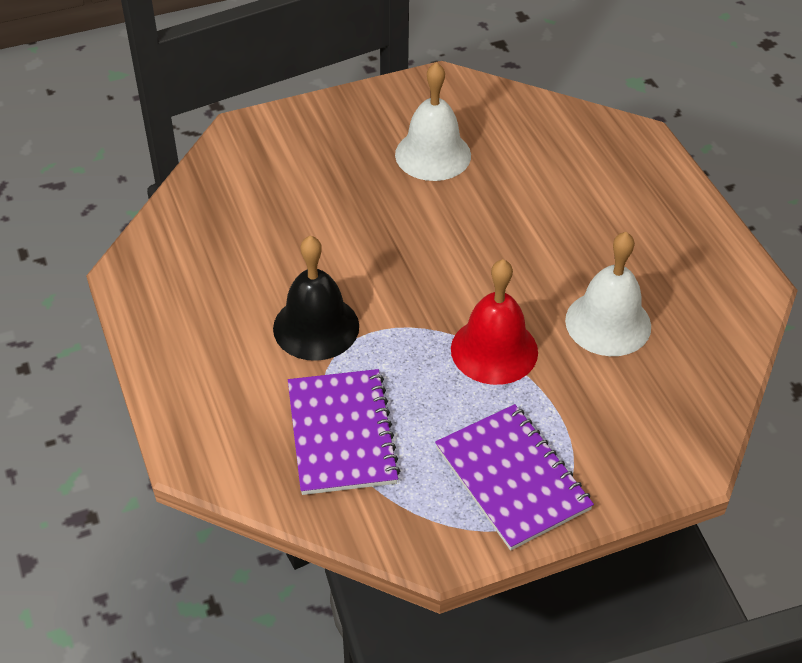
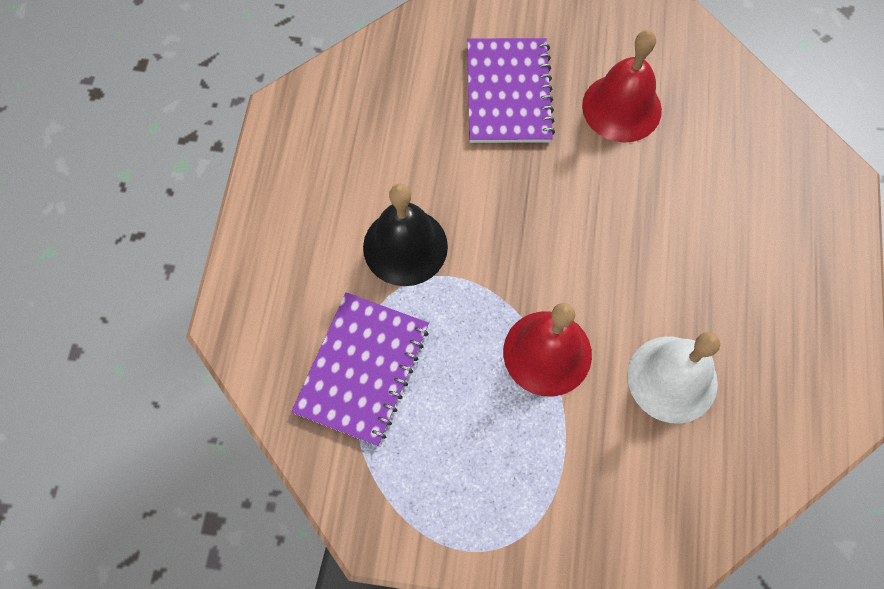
camera: 30 degrees right, 20 degrees up
(433, 154) = (621, 107): white bell -> red bell
(512, 478) = (480, 496): purple notebook -> purple notebook (508, 93)

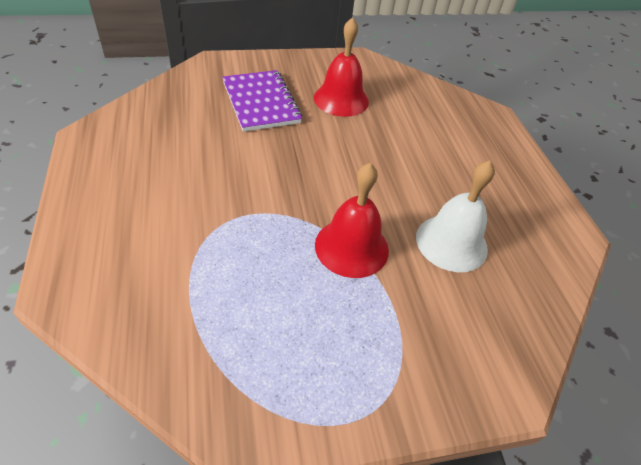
camera: 25 degrees left, 20 degrees down
(362, 369) = (198, 295): purple notebook -> none
(405, 246) = (211, 201): black bell -> none

